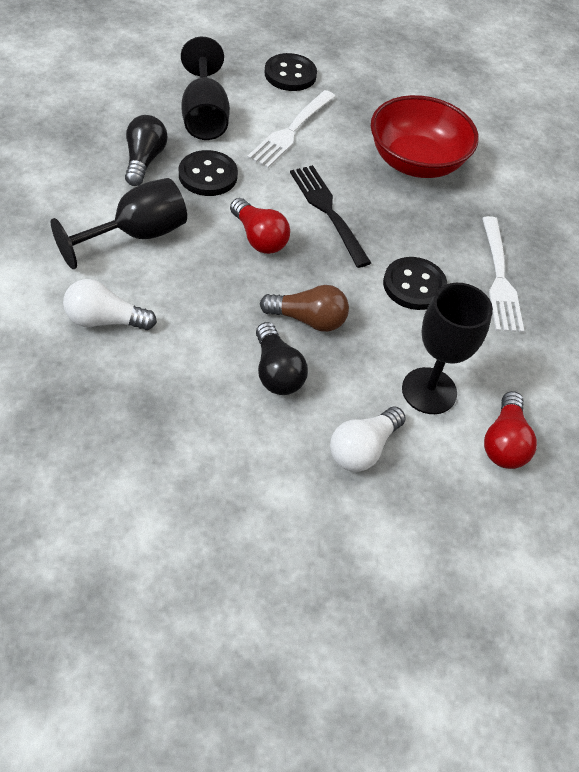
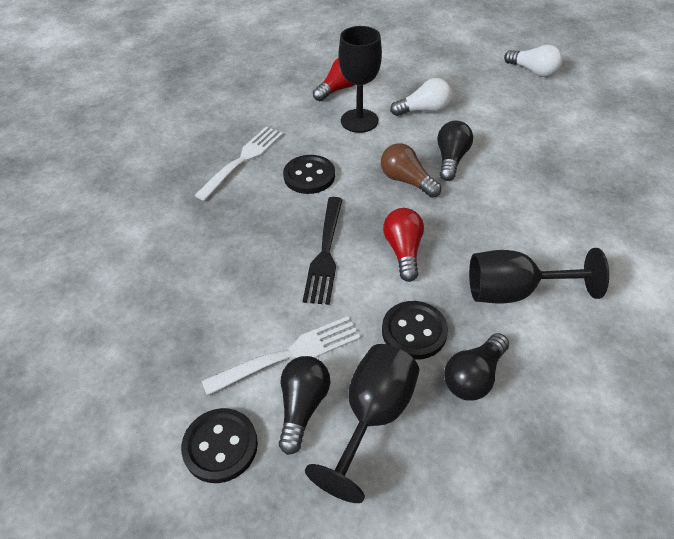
camera: 140 degrees left, 5 degrees down
(105, 320) = (565, 230): white light bulb -> white light bulb (533, 71)
(256, 107) = (303, 406): none -> black light bulb
(416, 162) = (200, 270): red bowl -> none

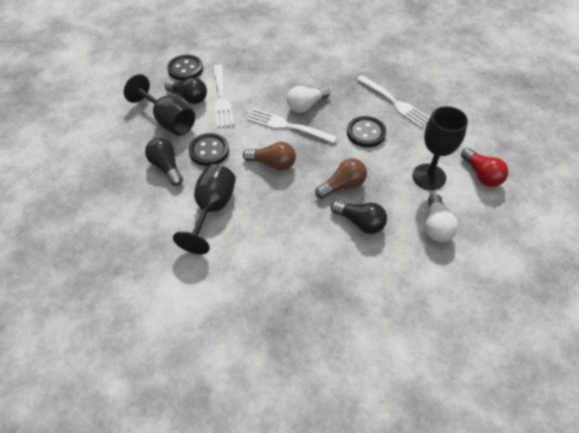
camera: 105 degrees right, 5 degrees up
(325, 252) = (288, 126): black fork -> white fork
(403, 251) = (273, 164): red light bulb -> brown light bulb
(533, 71) = (495, 354): white light bulb -> white light bulb (306, 105)

